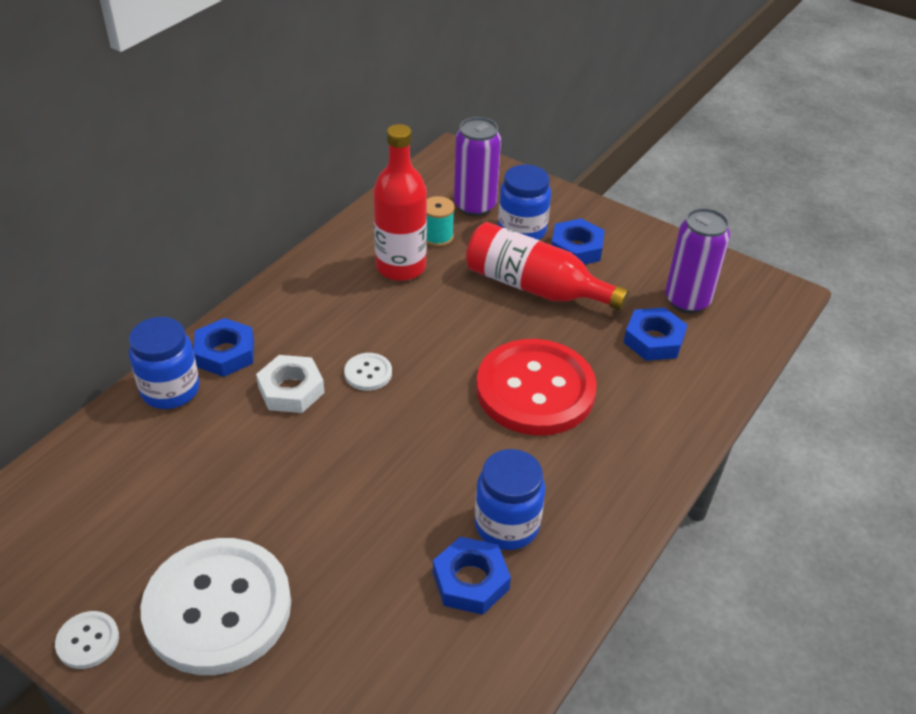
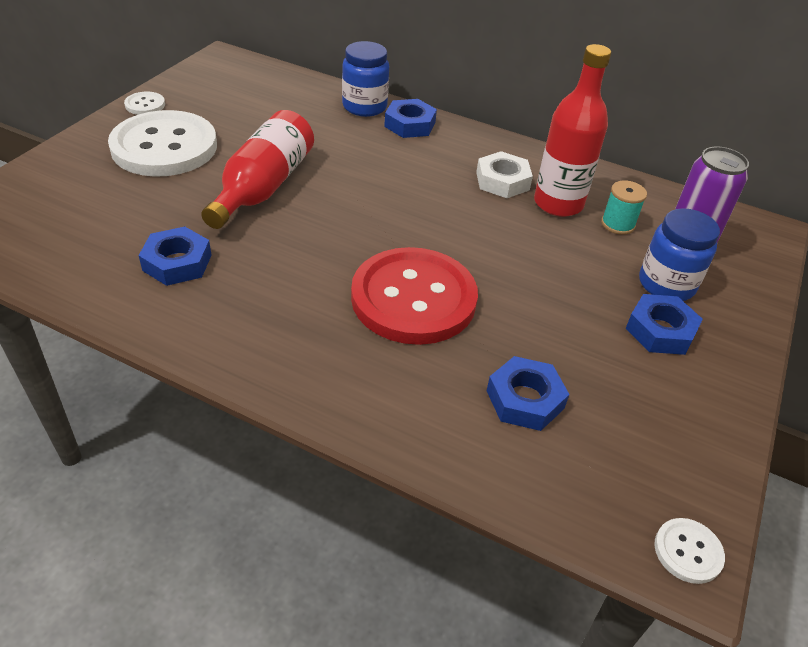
camera: 80 degrees right, 0 degrees up
(291, 390) = (377, 157): white nut -> white nut (502, 181)
(368, 373) = (408, 194): white button -> white button (688, 551)
(506, 525) = (237, 282): blue jar -> none
(535, 287) = (573, 296): red bottle -> red bottle (263, 187)
(687, 300) = (614, 438): purple can -> none

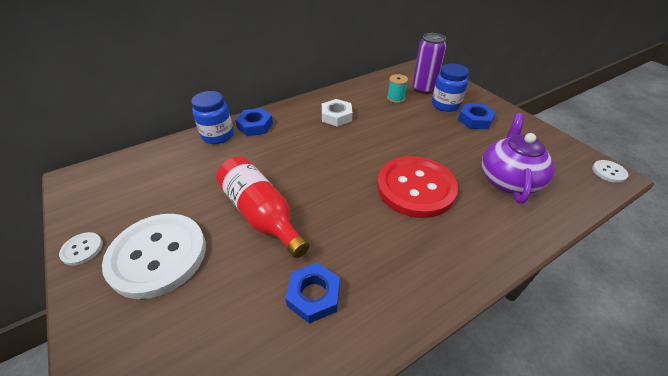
camera: 55 degrees left, 0 degrees up
(525, 399) = (508, 180): blue nut -> purple teapot
(558, 203) = (368, 107): red bottle -> none

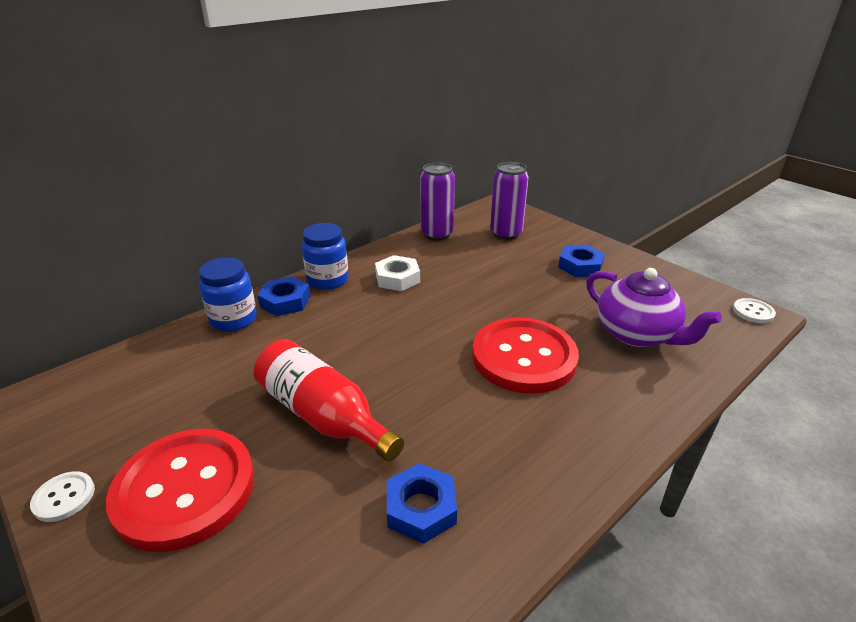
camera: 10 degrees left, 10 degrees down
(158, 255) = (185, 489): white button -> red button
(372, 85) = (436, 234): none -> purple can
(395, 98) = (472, 248): turquoise spool -> none
(445, 105) = (538, 251): blue jar -> blue jar (328, 280)
(508, 180) = (637, 334): purple teapot -> purple teapot turned 135 degrees clockwise

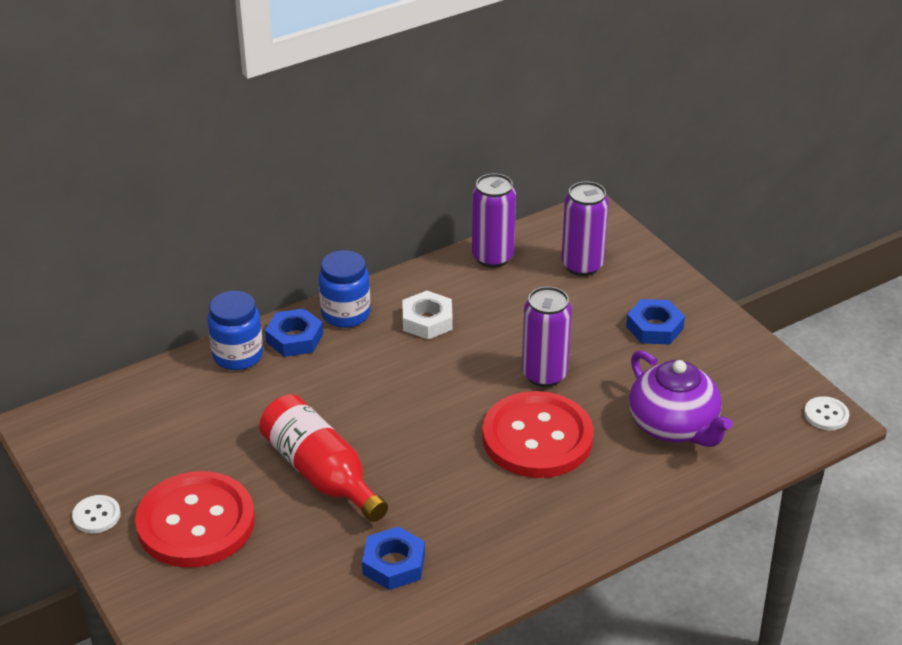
camera: 10 degrees right, 5 degrees up
(508, 307) = (544, 374): none -> purple can

